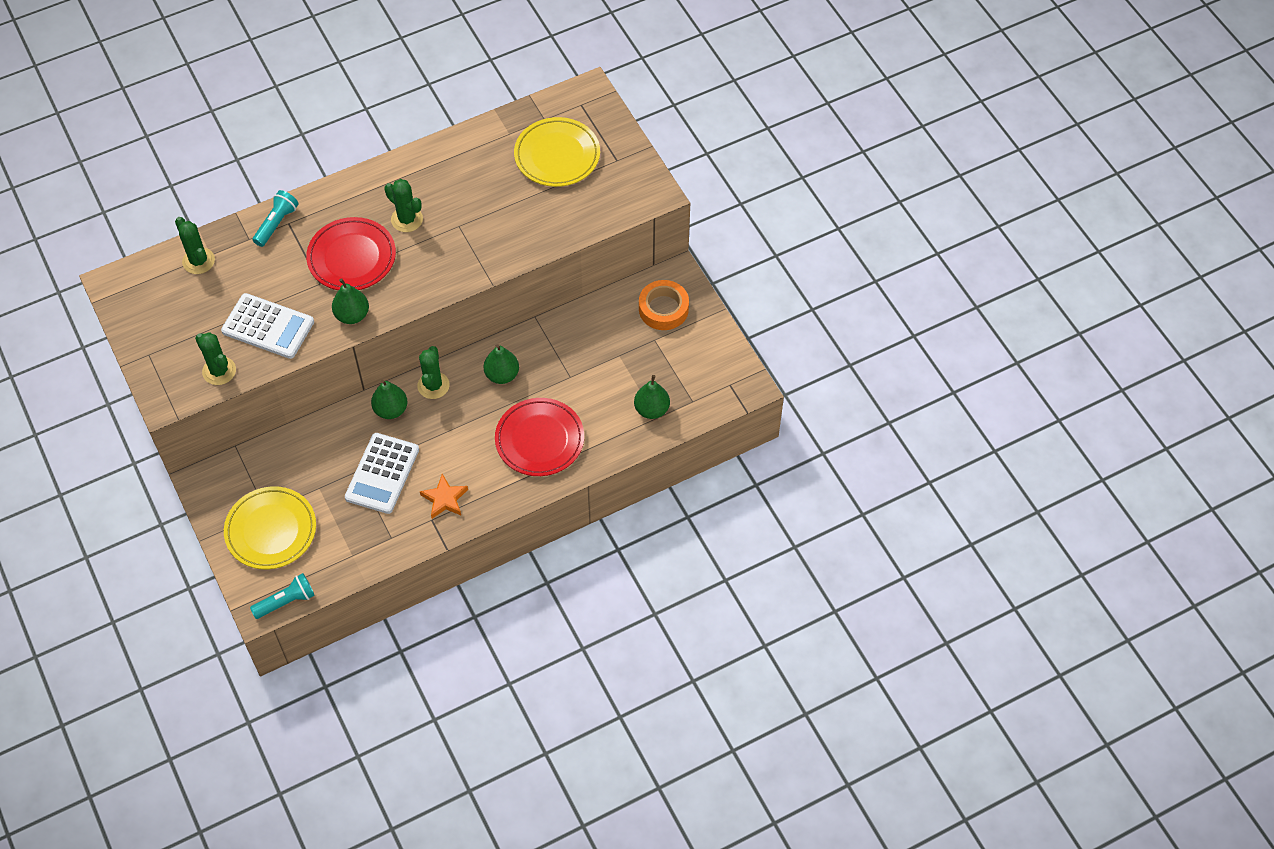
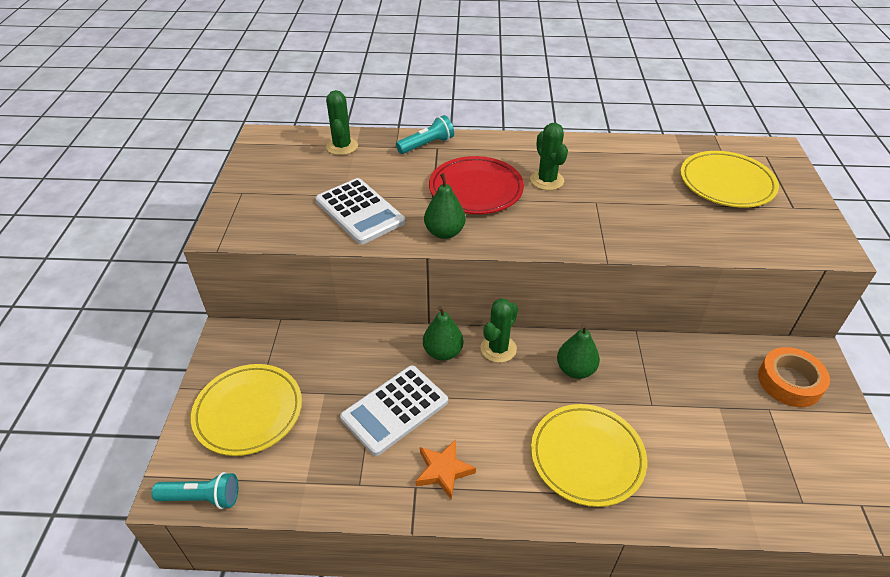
camera: 30 degrees right, 15 degrees down
(219, 371) = (287, 228): green cactus -> none
(539, 440) = (587, 457): red plate -> yellow plate
(651, 409) = (743, 487): green pear -> none

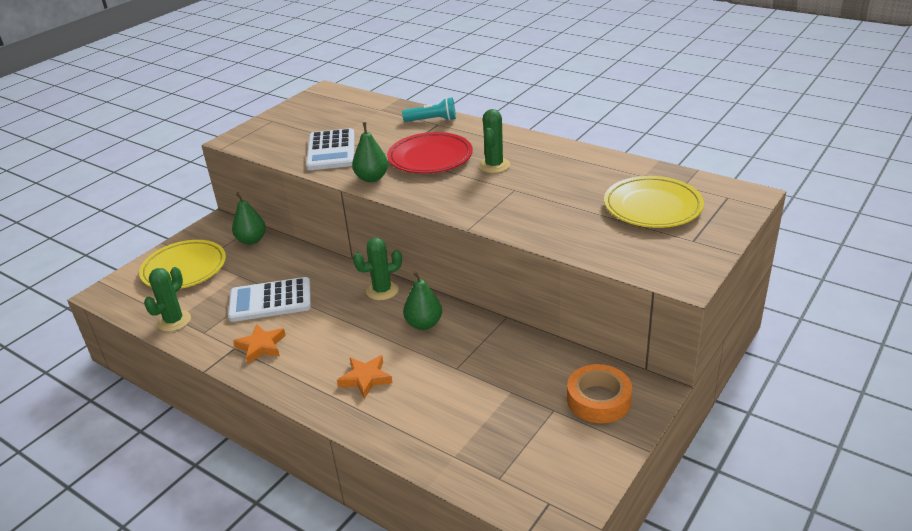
camera: 35 degrees right, 10 degrees down
(202, 497) = (114, 303): turquoise flashlight -> none
(342, 146) = (370, 108): green cactus -> green cactus (174, 321)
(443, 352) = (340, 279): green pear -> green pear (252, 240)
(587, 457) = (365, 379): yellow plate -> orange star

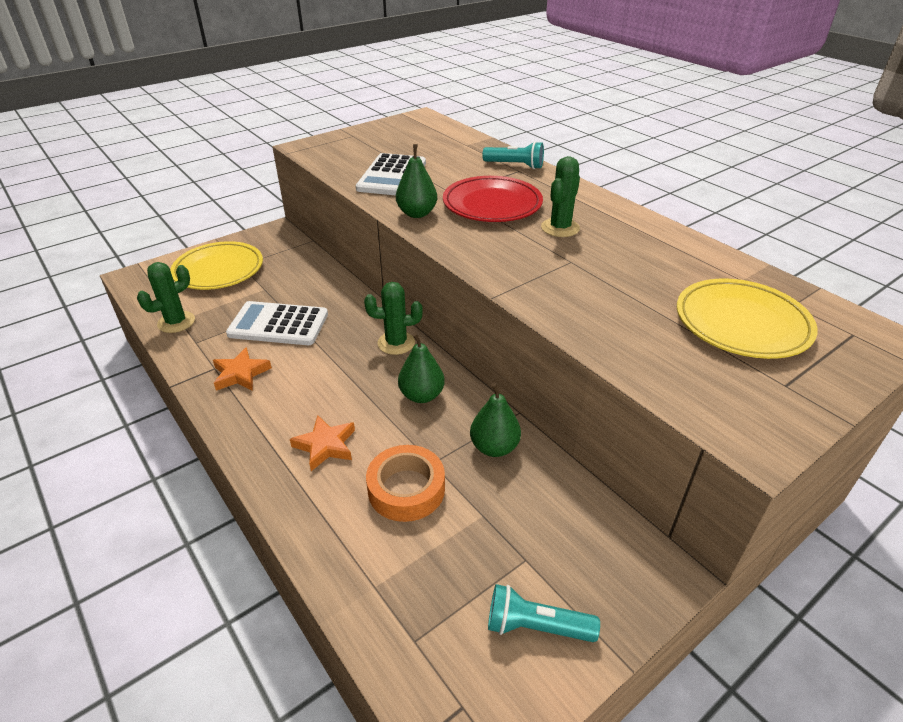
camera: 15 degrees right, 5 degrees up
(252, 240) = (297, 256): green pear -> green pear (494, 447)
(577, 446) = (536, 626): none -> turquoise flashlight
(598, 400) = (589, 564): orange tape -> orange tape (406, 489)

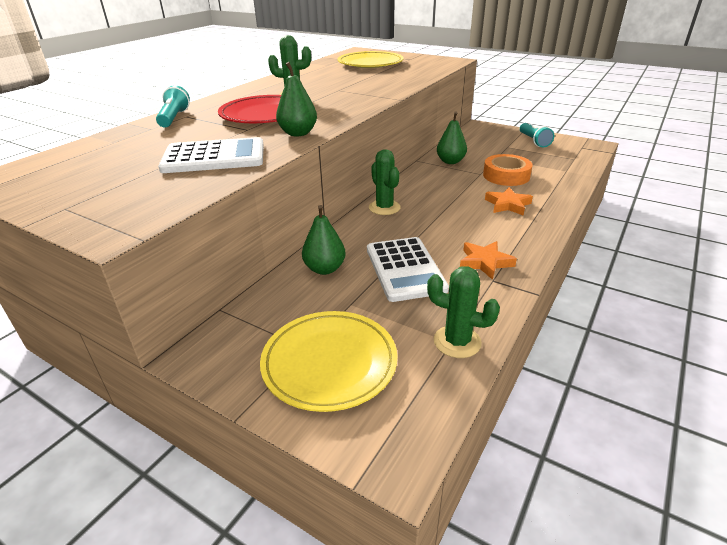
camera: 110 degrees left, 5 degrees down
(421, 395) = (431, 187): green pear -> green pear (324, 269)

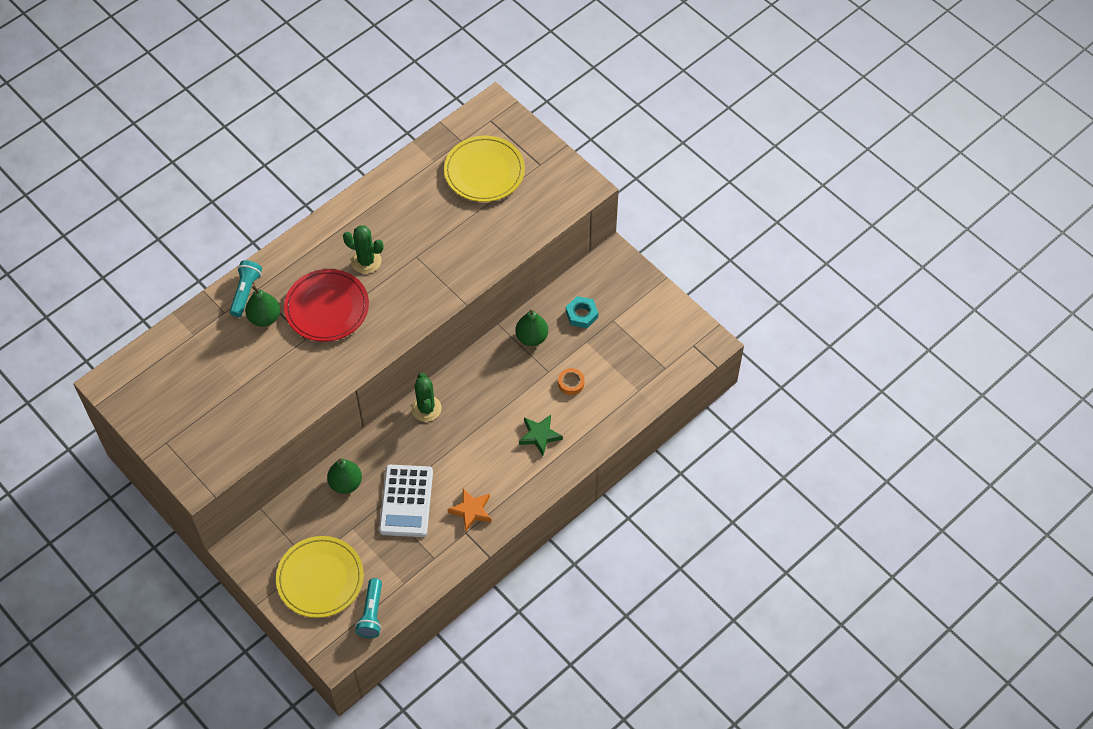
camera: 15 degrees right, 25 degrees up
(214, 157) = (270, 390): white calculator -> none
(298, 133) = (345, 361): green pear -> green pear (264, 317)
(457, 342) = (407, 584): green cactus -> none
(480, 148) = (581, 314): none -> turquoise nut
(506, 176) = (571, 383): orange tape -> orange tape, size x0.55
(507, 205) = (540, 435): orange star -> green star
(534, 141) = (650, 316): turquoise flashlight -> turquoise flashlight (372, 613)

